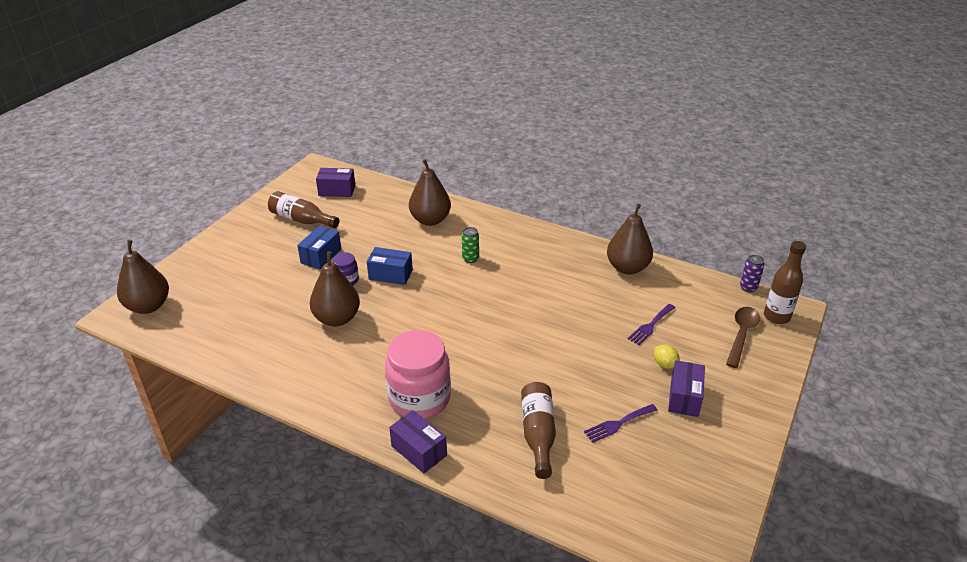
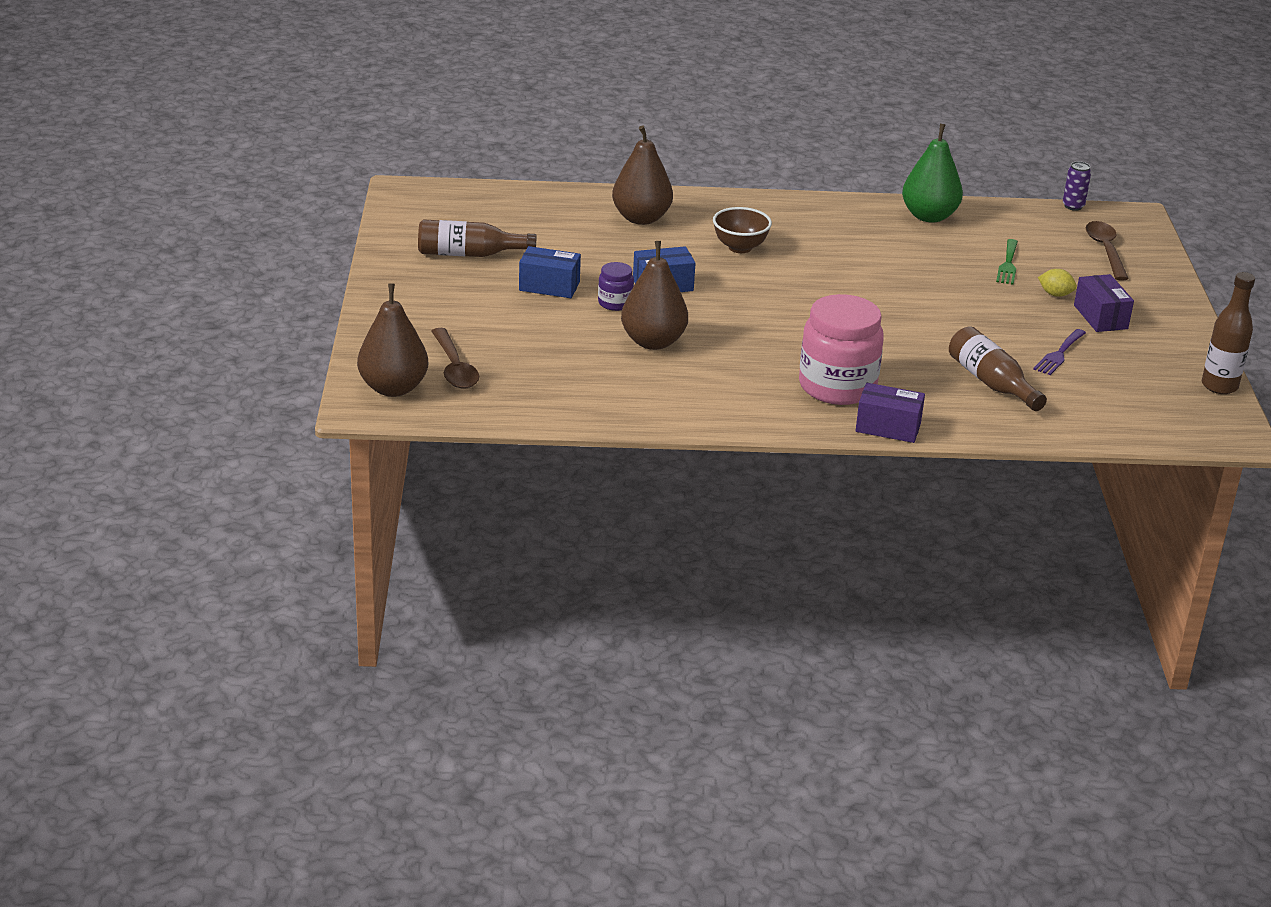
camera: 30 degrees left, 5 degrees down
(199, 302) = (454, 368): none -> brown spoon
(321, 256) = (549, 286): blue box -> blue box turned 75 degrees counterclockwise
(337, 190) = (473, 212): purple box -> none
(470, 259) = (740, 247): green can -> brown bowl
(627, 268) = (929, 216): brown pear -> green pear
(650, 326) = (1008, 264): purple fork -> green fork
(776, 317) = (1125, 226): brown bottle -> brown bottle (1219, 386)

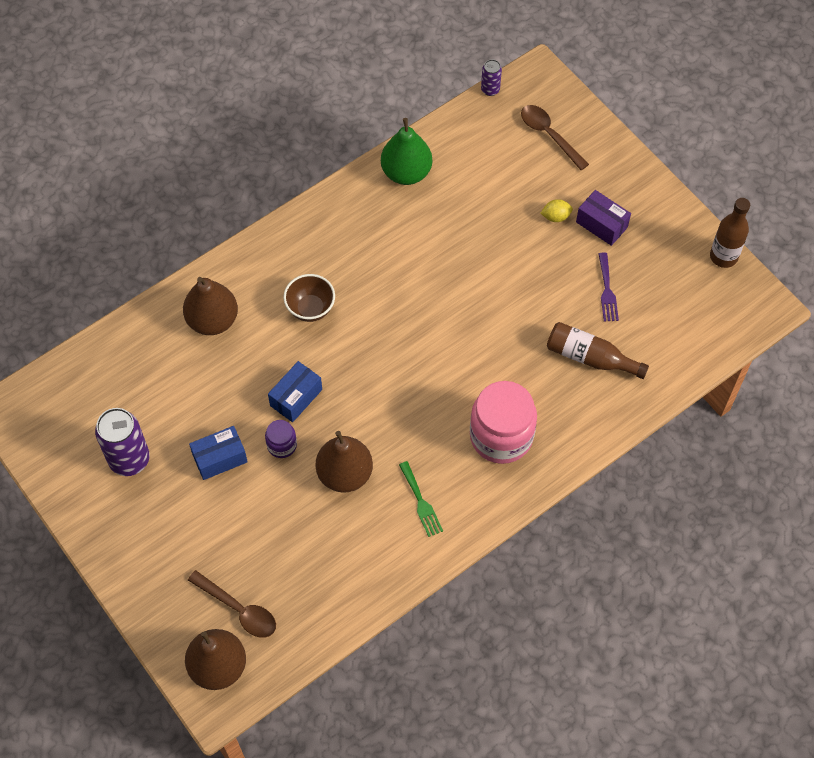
camera: 35 degrees left, 30 degrees up
(469, 254) = (129, 459): brown bottle -> purple can
(888, 427) = (565, 460): purple box -> none
(1008, 264) = (500, 200): green fork -> green fork (421, 502)

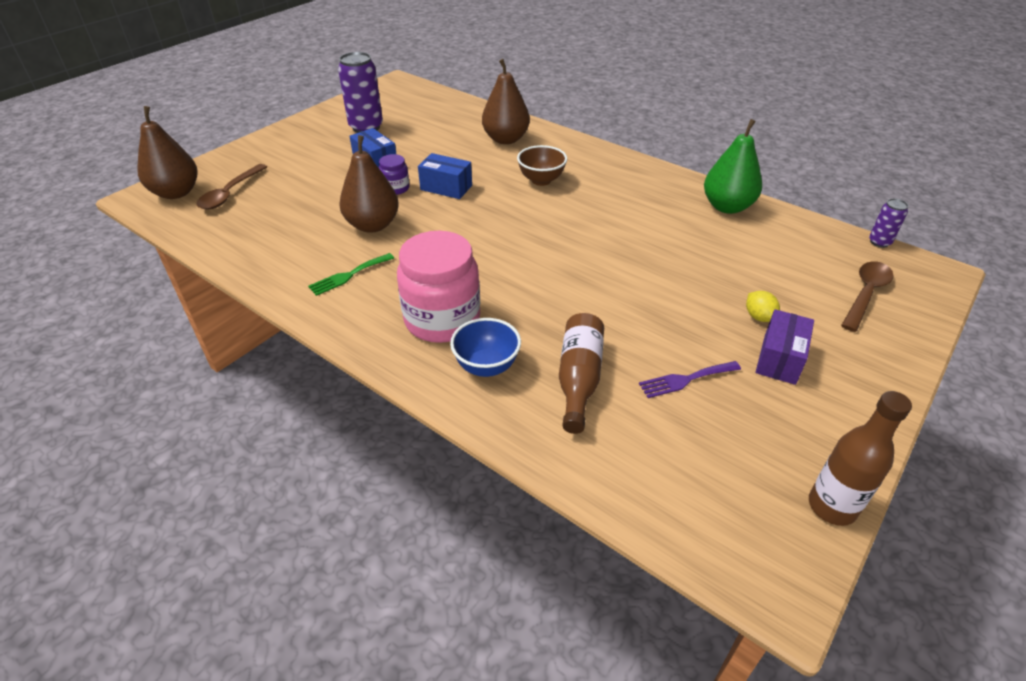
camera: 75 degrees right, 20 degrees down
(562, 415) = (486, 366): none -> blue bowl

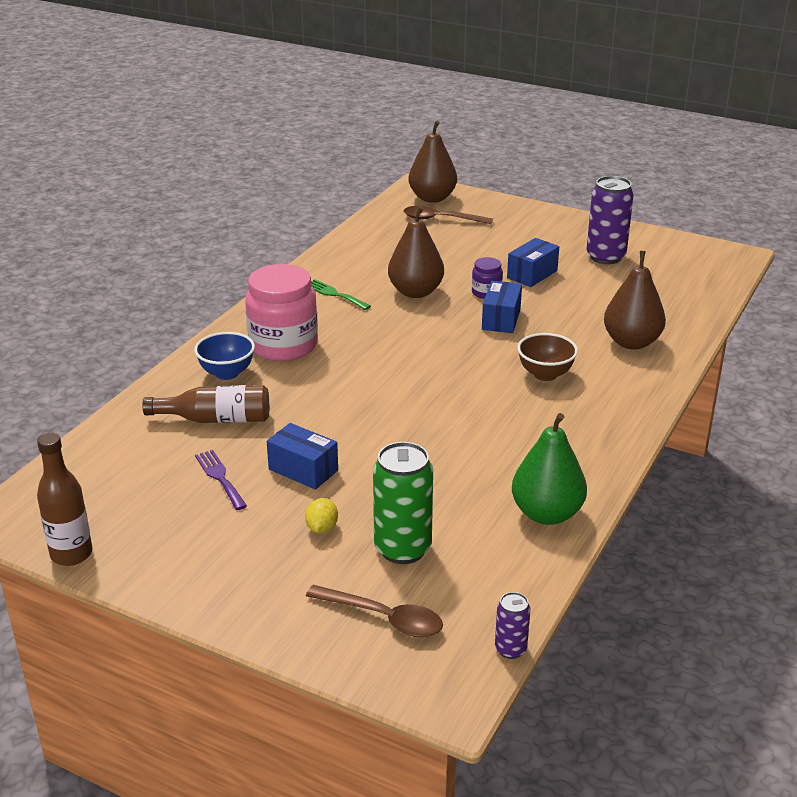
camera: 80 degrees right, 10 degrees down
(672, 322) = (303, 470): none -> blue box
(759, 317) = (322, 528): yellow lemon -> yellow lemon turned 45 degrees counterclockwise
(779, 276) = (402, 549): none -> green can
(779, 359) = (255, 538): purple box -> none

